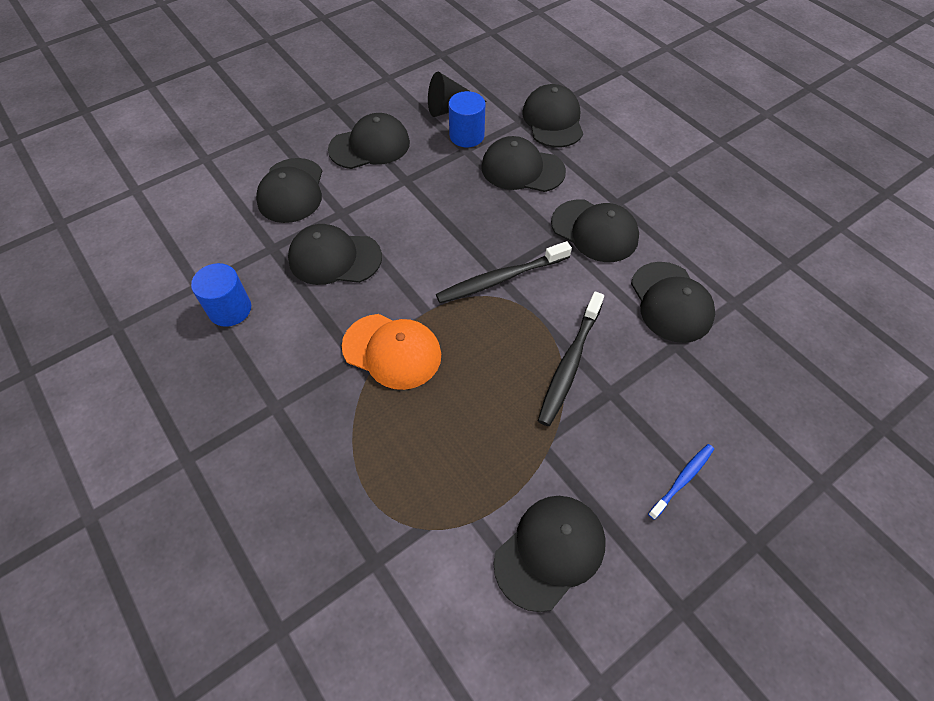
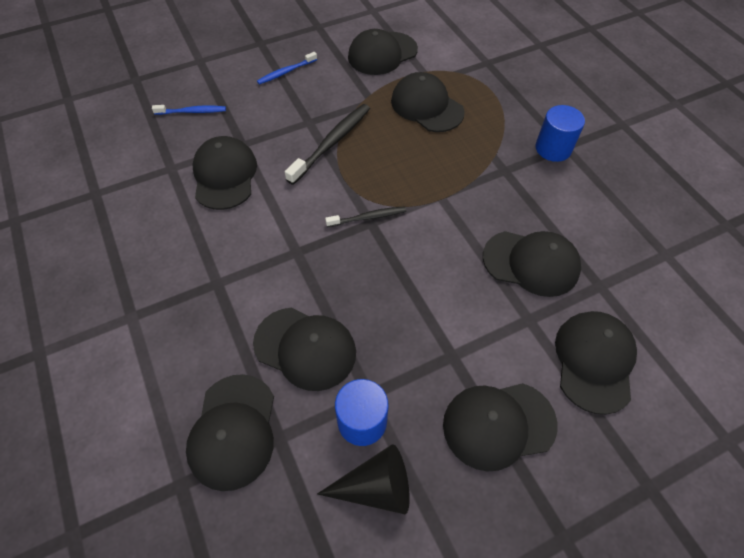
camera: 170 degrees left, 0 degrees up
(230, 309) = (625, 226): blue cylinder -> blue cylinder (553, 148)
(392, 351) = (474, 171): orange cap -> none
(501, 278) = (367, 217): black toothbrush -> black toothbrush, size x0.59
(594, 231) = (257, 252): black cap -> black cap (426, 106)
(766, 383) = (192, 112): none -> blue toothbrush

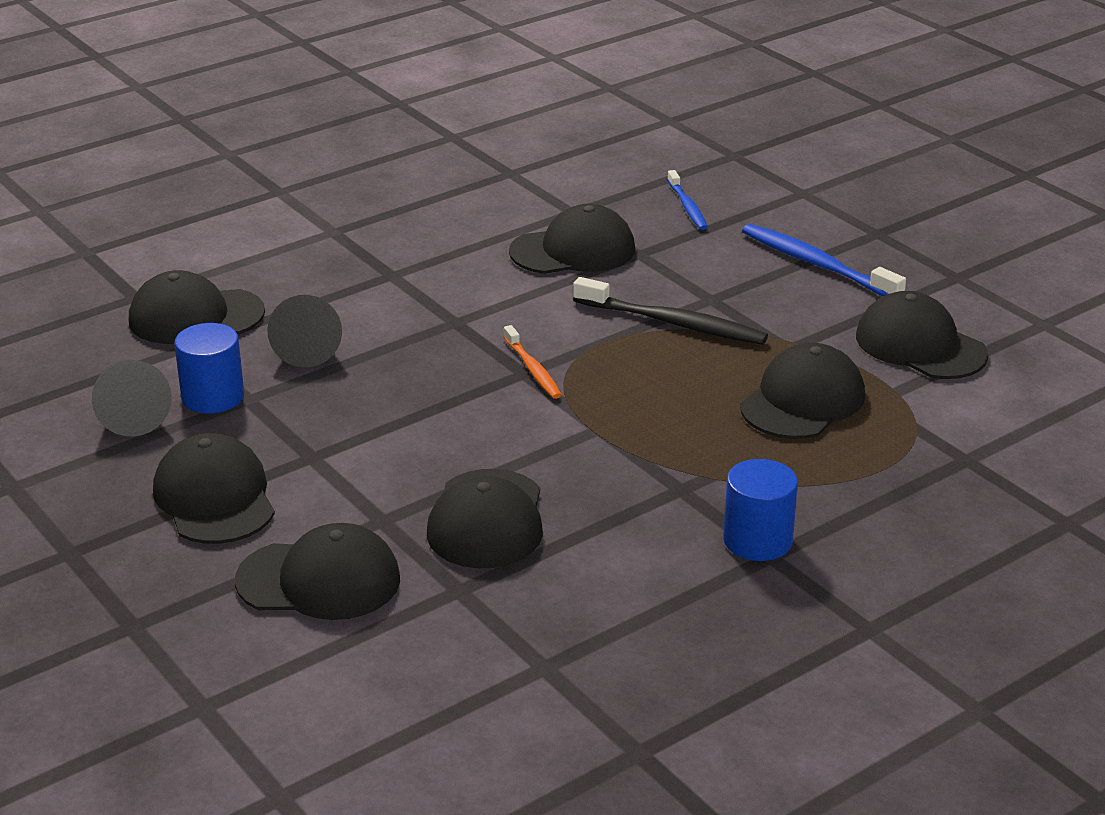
camera: 80 degrees right, 25 degrees down
(286, 72) = (817, 264): blue toothbrush -> blue toothbrush, size x1.70
(305, 348) = (307, 347): black cap -> black cone
(367, 217) = (533, 369): black toothbrush -> orange toothbrush

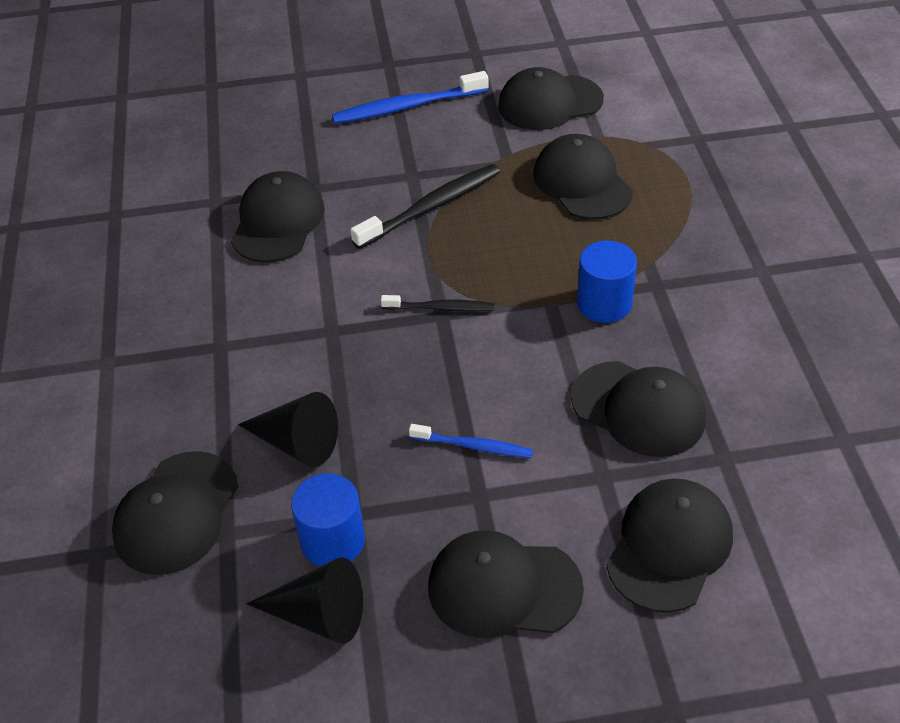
camera: 60 degrees left, 15 degrees up
(533, 369) = (440, 308): orange toothbrush -> black toothbrush
(687, 206) = (266, 137): blue toothbrush -> blue toothbrush (473, 446)
(757, 540) = (741, 270): blue cylinder -> blue cylinder (604, 303)

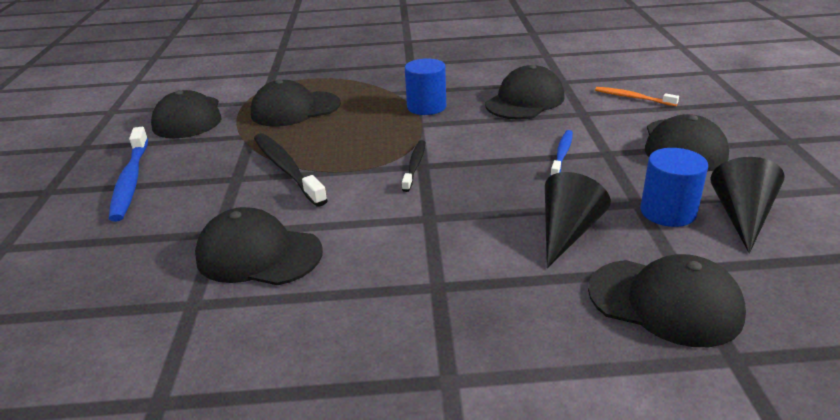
camera: 85 degrees left, 15 degrees down
(669, 547) = (633, 98): black cap -> orange toothbrush

